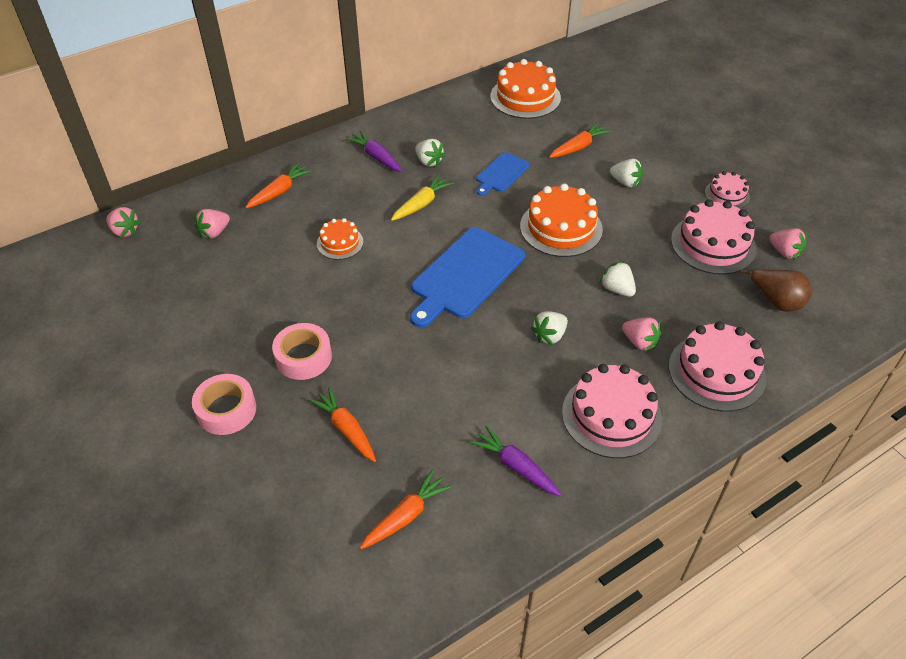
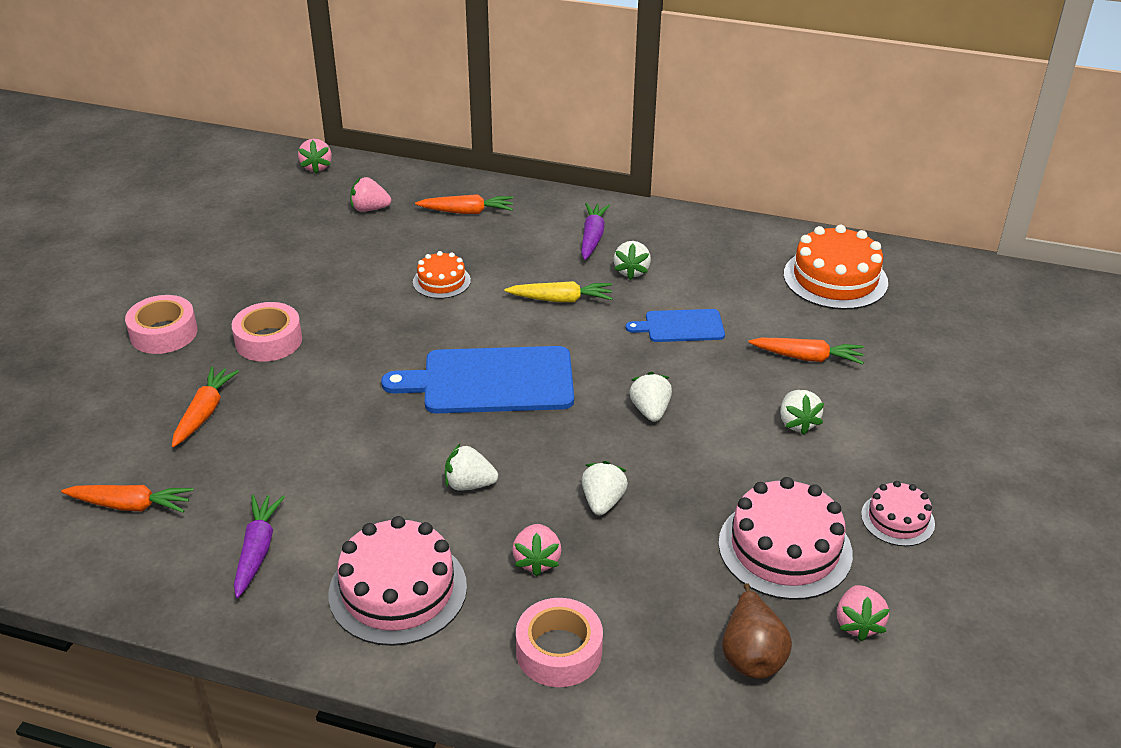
camera: 50 degrees right, 10 degrees down
(561, 228) = (650, 411): orange cake -> white strawberry
(716, 372) = (559, 651): pink cake -> pink tape

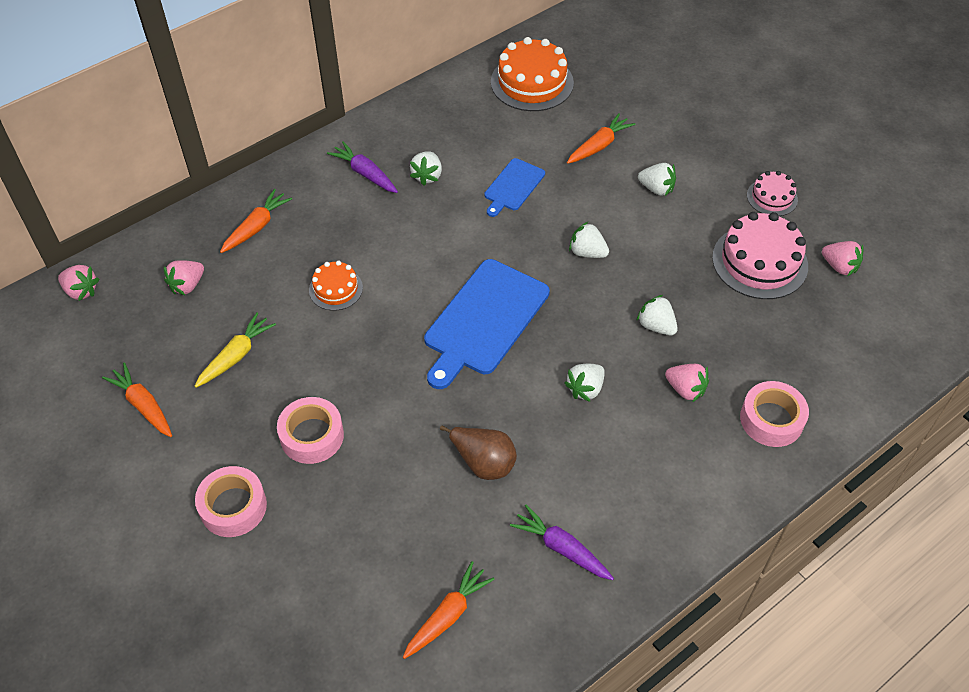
camera: 55 degrees left, 15 degrees up
(204, 412) = (370, 519): orange carrot -> orange carrot (143, 405)
(398, 590) = (660, 480): pink cake -> none
(561, 300) = (424, 232): yellow carrot -> yellow carrot (236, 356)
(631, 271) = (427, 176): white strawberry -> white strawberry turned 60 degrees clockwise
(751, 655) = (832, 328): brown pear -> brown pear (483, 462)

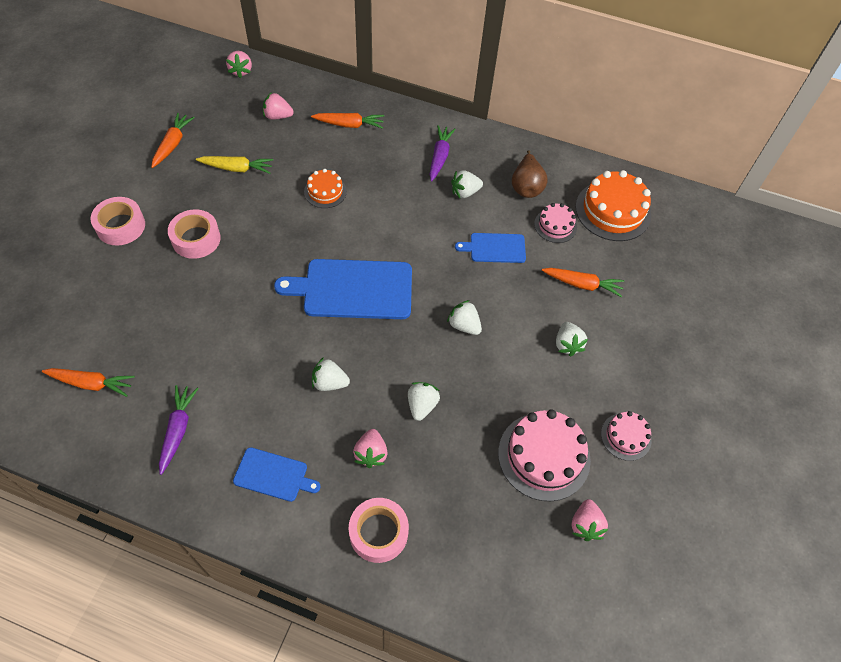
camera: 55 degrees right, 5 degrees up
(483, 462) = (227, 347): brown pear -> brown pear (526, 187)
(519, 130) = (555, 225): none -> pink cake
(587, 252) = (464, 325): white strawberry -> white strawberry turned 45 degrees counterclockwise
(664, 481) = (273, 475): none -> blue cutting board

